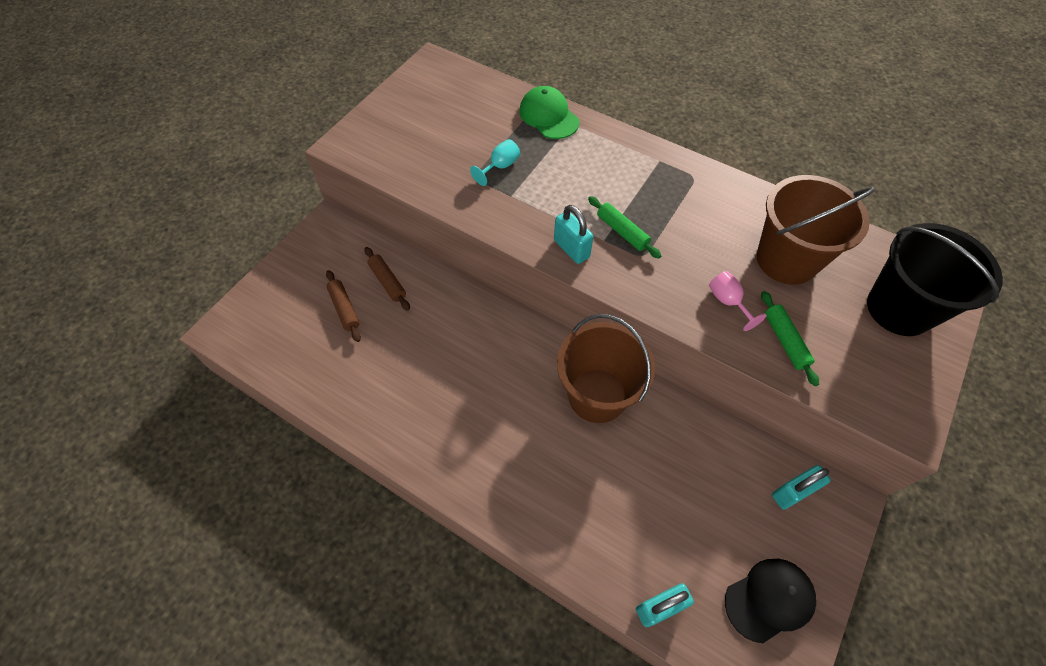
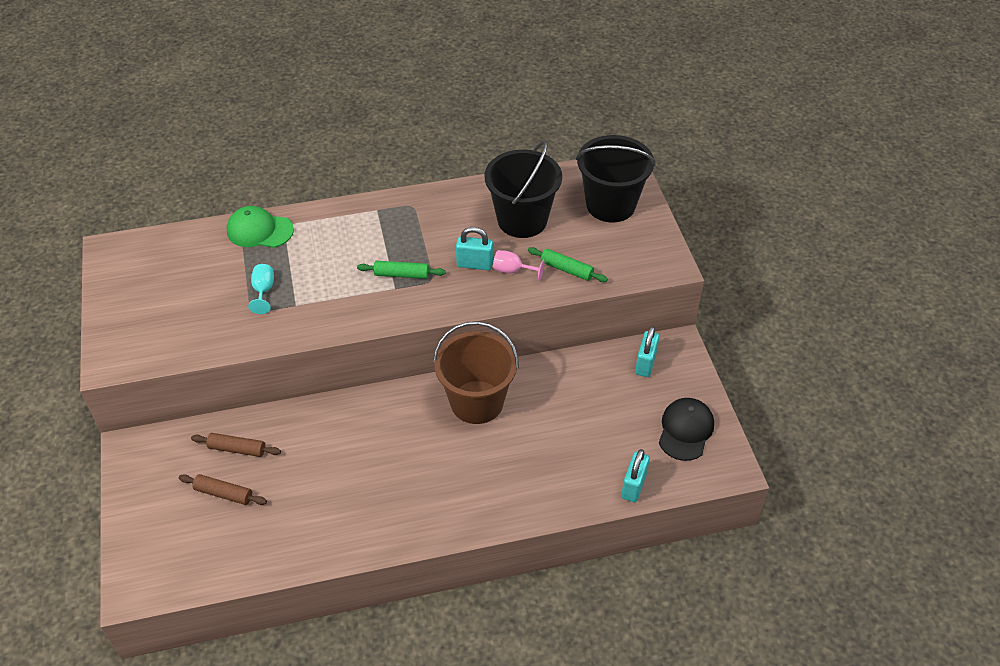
camera: 45 degrees left, 10 degrees down
(571, 249) = (379, 309): turquoise padlock -> turquoise padlock (475, 264)
(786, 260) = (522, 220): brown bucket -> black bucket

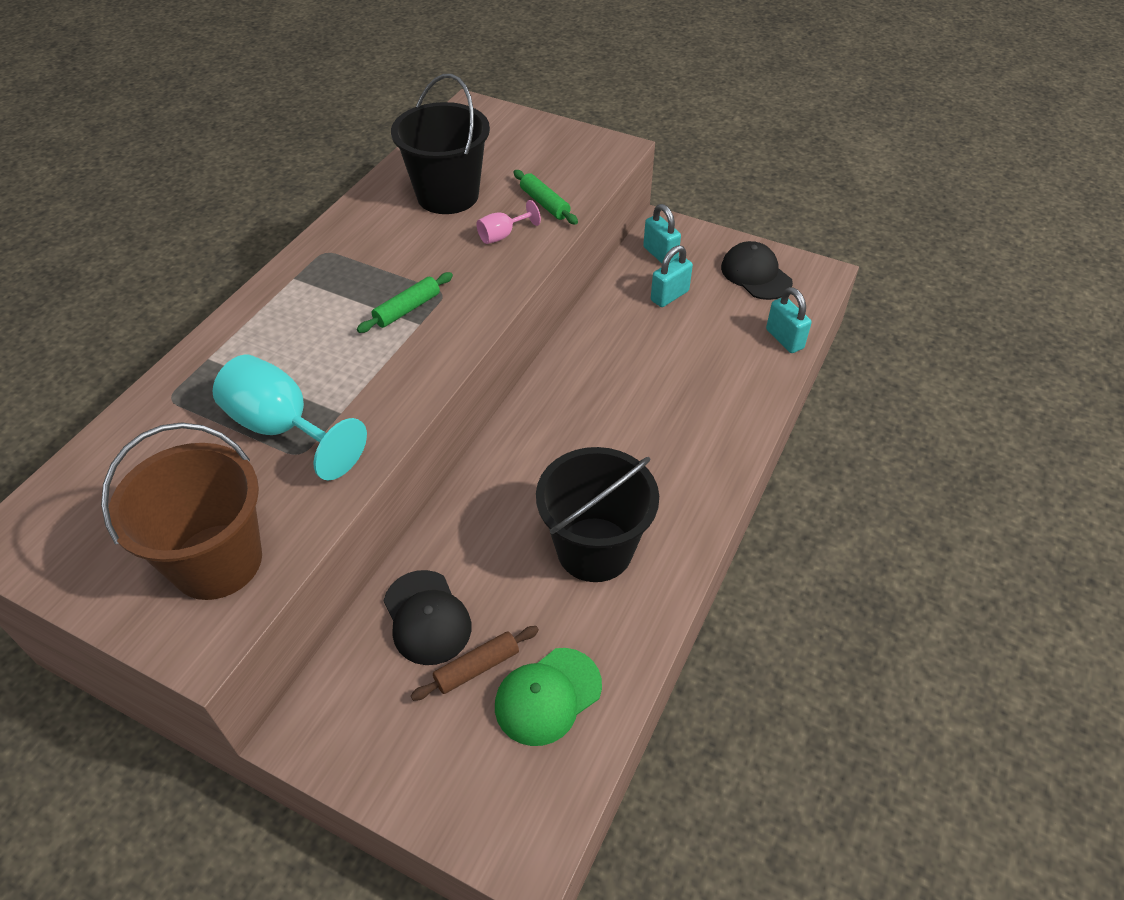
camera: 50 degrees left, 0 degrees up
(237, 449) = (427, 617): brown rolling pin -> black cap
(259, 230) = (187, 382): green cap -> green cap (547, 696)
(263, 291) = (283, 428): turquoise goblet -> turquoise goblet, size x2.03
(475, 264) = (462, 254): turquoise padlock -> turquoise padlock (669, 296)
(477, 402) = (582, 383): brown bucket -> brown bucket (217, 561)
(567, 269) = (545, 203): green rolling pin -> green rolling pin turned 75 degrees clockwise
(610, 205) = (503, 139): black bucket -> black bucket (594, 549)

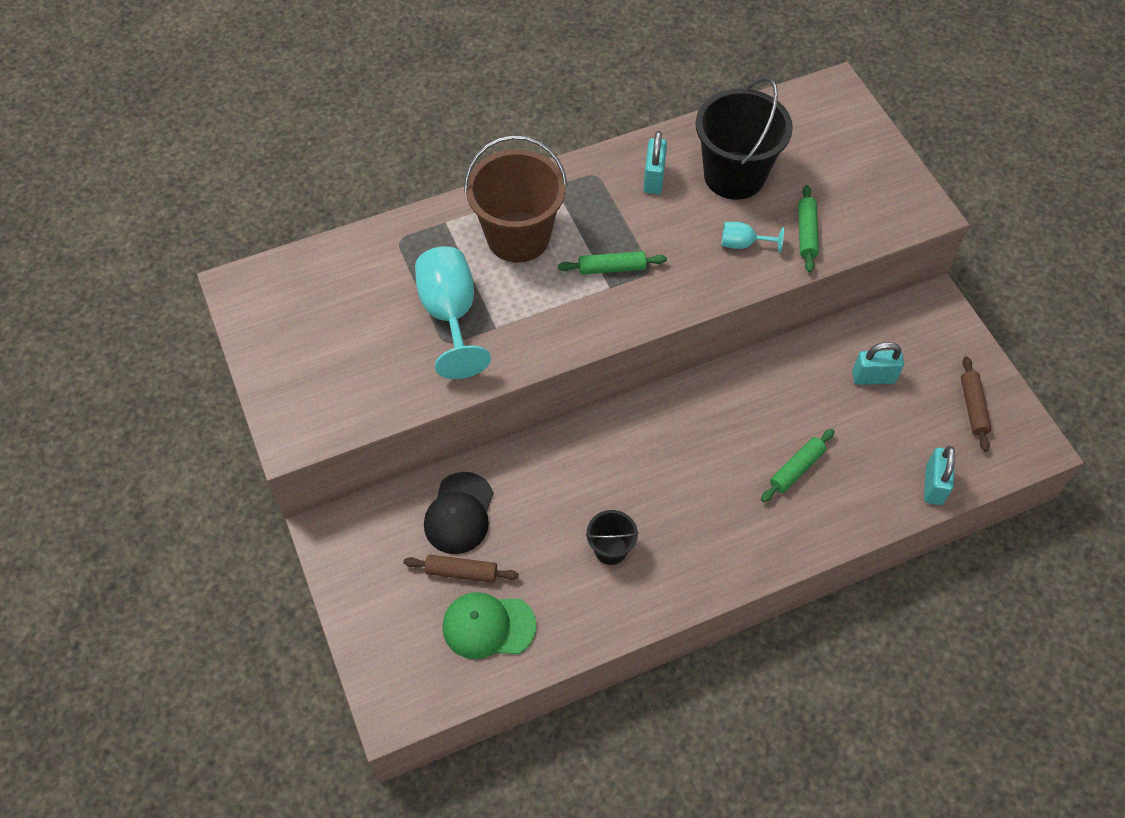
camera: 40 degrees right, 10 degrees up
(217, 561) = (340, 388): brown bucket -> brown bucket (518, 237)
(502, 235) = (743, 244): pink goblet -> turquoise goblet
(594, 549) = (610, 549): black bucket -> black bucket, size x0.49
(660, 254) = (905, 331): turquoise padlock -> turquoise padlock (653, 179)
(679, 390) = (796, 469): none -> green rolling pin
(756, 274) = (973, 407): black cap -> brown rolling pin

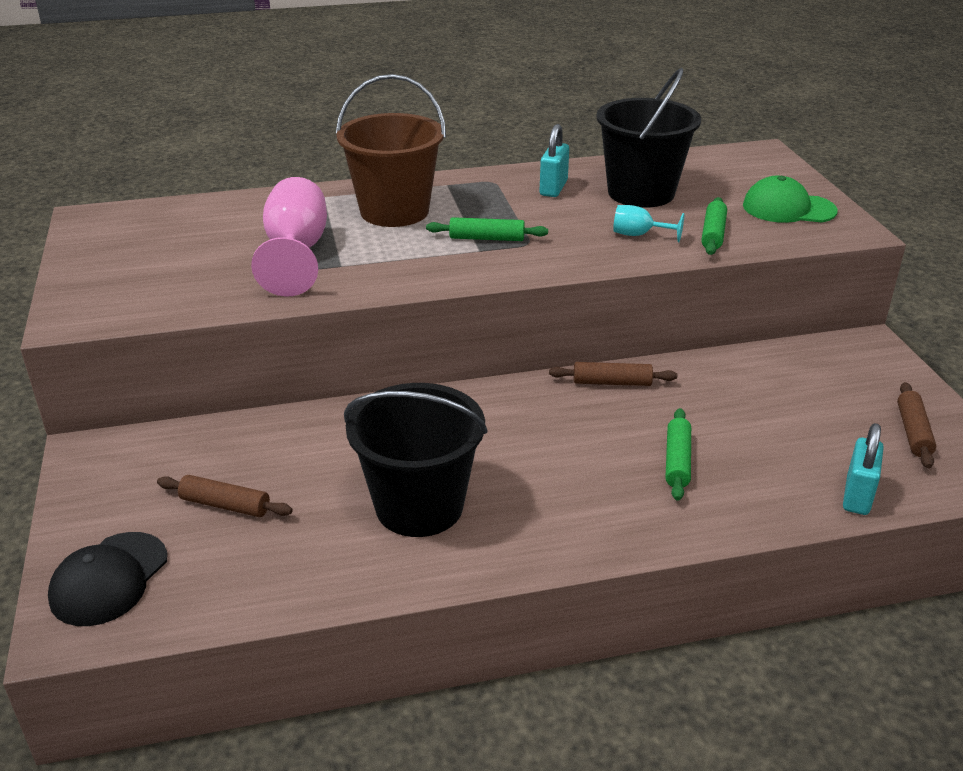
camera: 10 degrees right, 25 degrees down
(450, 314) = (296, 253): turquoise goblet -> pink goblet
(459, 513) = (248, 453): black cap -> black cap (109, 579)
(488, 626) = (233, 560): green cap -> green cap (788, 208)
(610, 549) = (419, 506): black bucket -> black bucket, size x2.03
(731, 384) = (612, 382): none -> brown rolling pin
(796, 469) = (677, 461): green rolling pin -> green rolling pin turned 45 degrees counterclockwise
(873, 377) = (787, 394): turquoise padlock -> none

